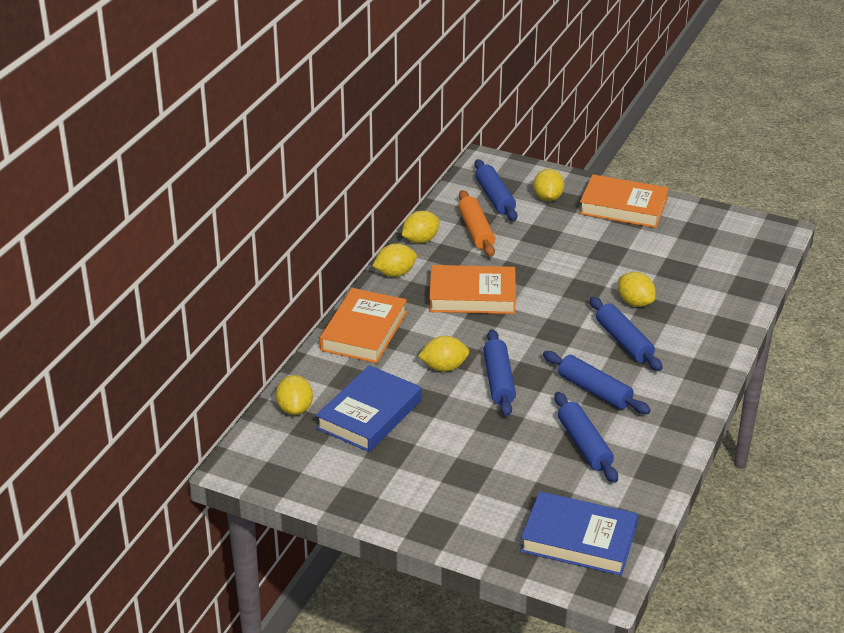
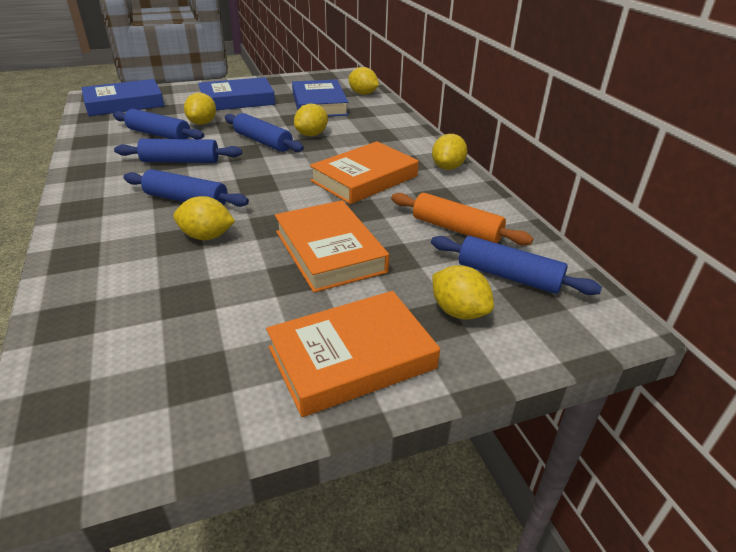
camera: 135 degrees right, 0 degrees up
(364, 331) = (396, 131): orange book -> orange book (329, 251)
(420, 240) = (482, 198): yellow lemon -> yellow lemon (202, 123)
(445, 474) = (237, 100): none -> blue book

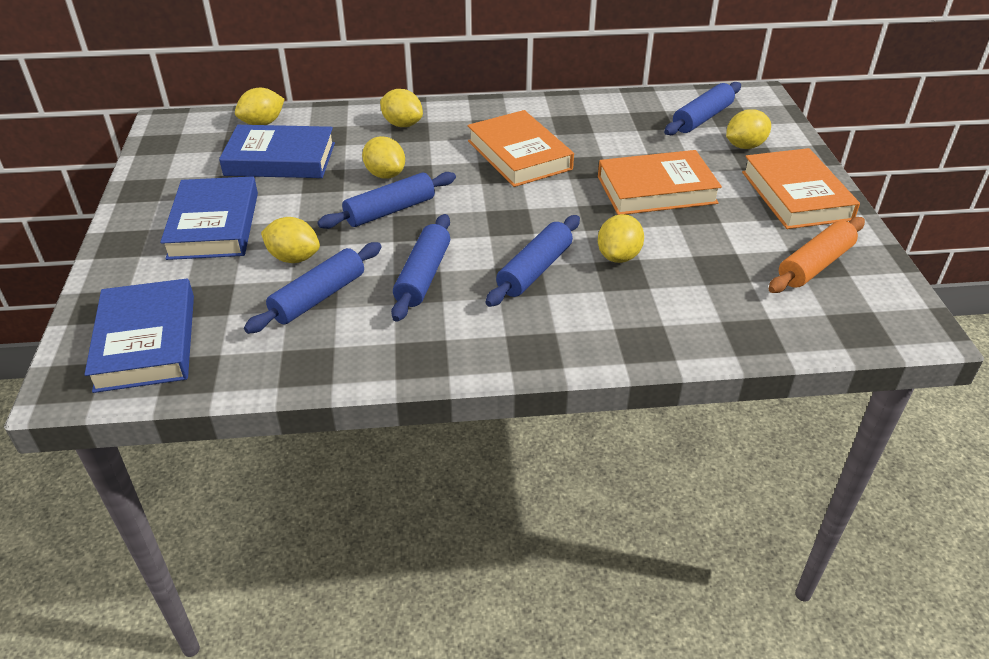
camera: 75 degrees left, 5 degrees up
(447, 167) = (510, 107): yellow lemon -> yellow lemon (402, 124)
(456, 229) = (630, 125): orange rolling pin -> orange rolling pin (815, 265)

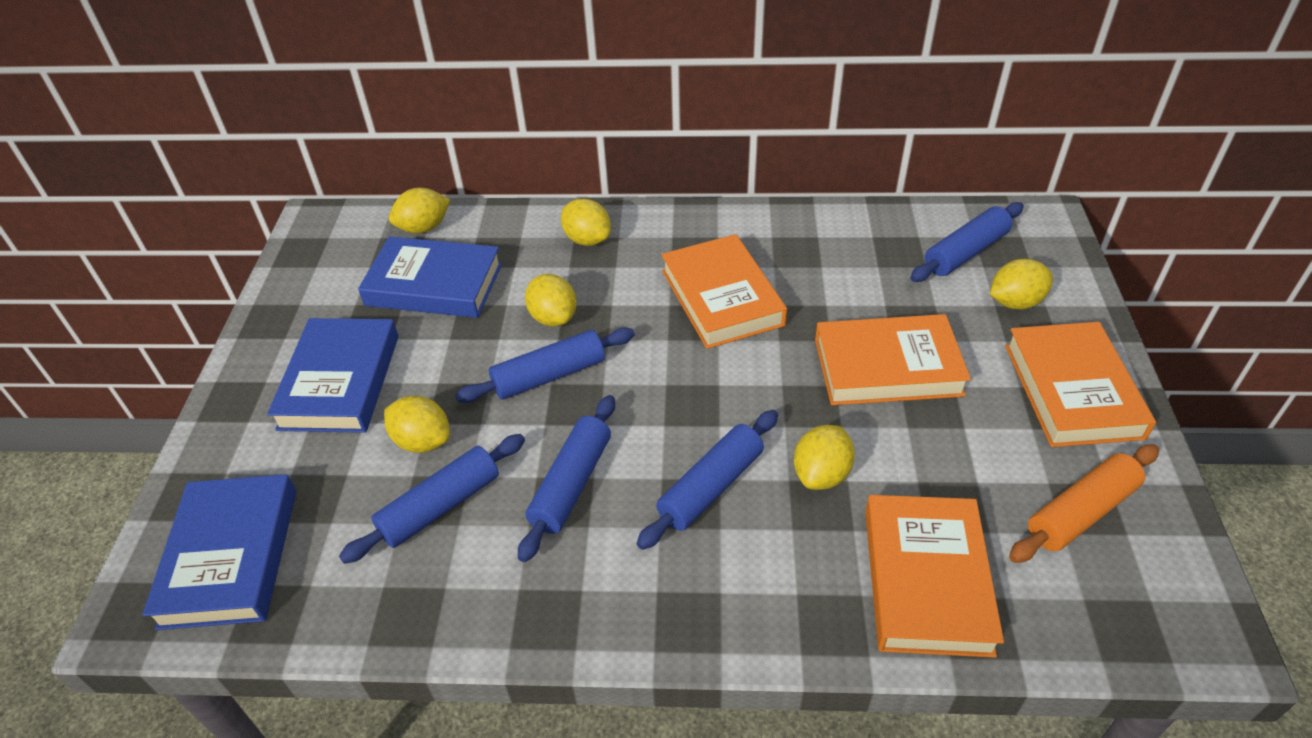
camera: 10 degrees right, 5 degrees up
(710, 312) = (926, 580): none -> orange book

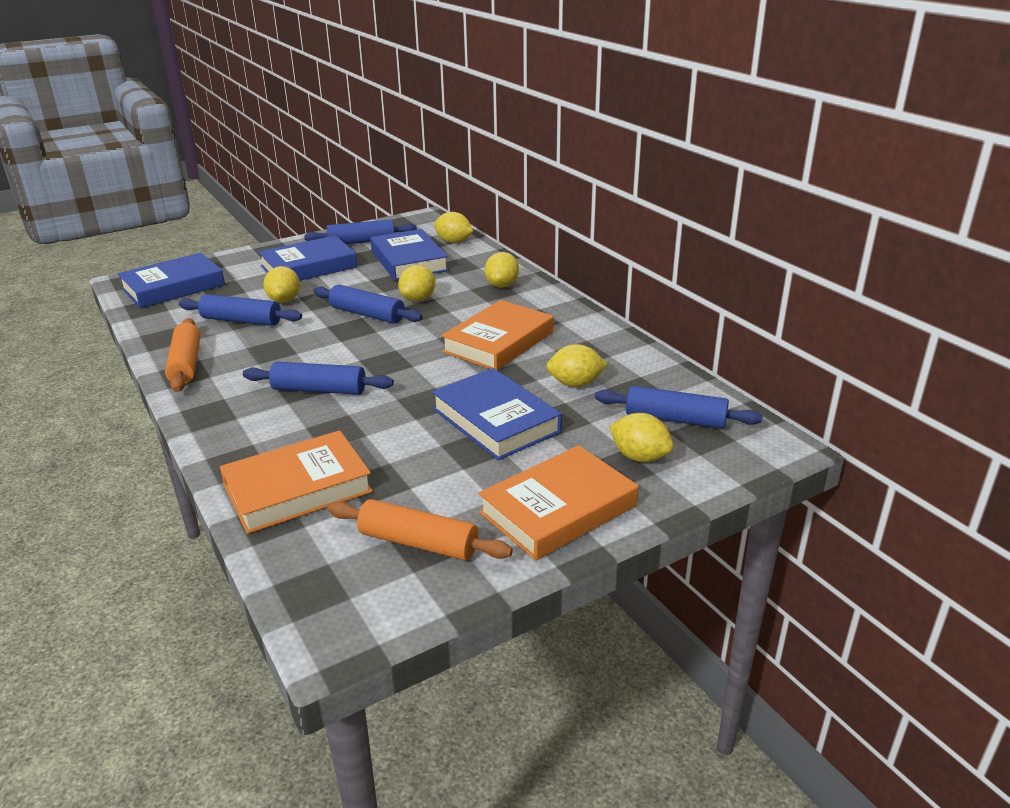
camera: 55 degrees right, 15 degrees down
(520, 608) = (186, 364): none -> orange rolling pin
(571, 484) = (286, 348): blue rolling pin -> blue rolling pin (362, 242)
(821, 474) = (363, 424): yellow lemon -> yellow lemon (575, 383)
(887, 367) = (495, 420): orange book -> blue book

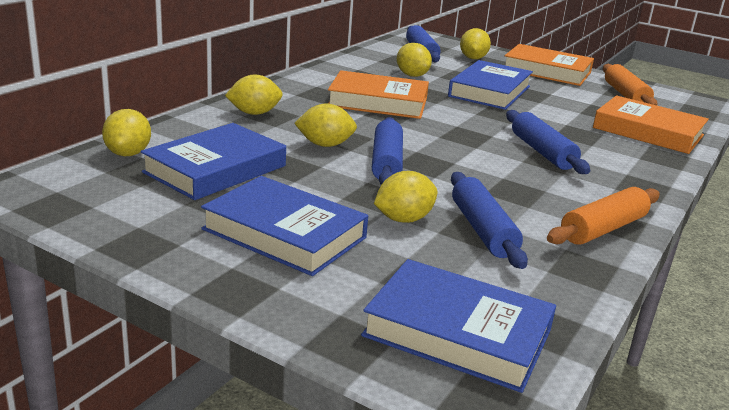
camera: 120 degrees left, 5 degrees down
(362, 242) = (157, 217): blue rolling pin -> none

